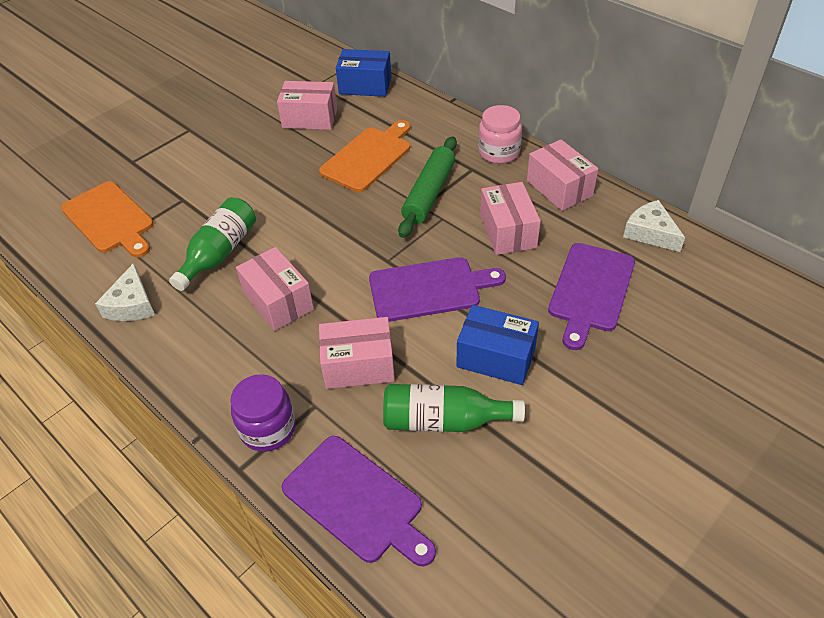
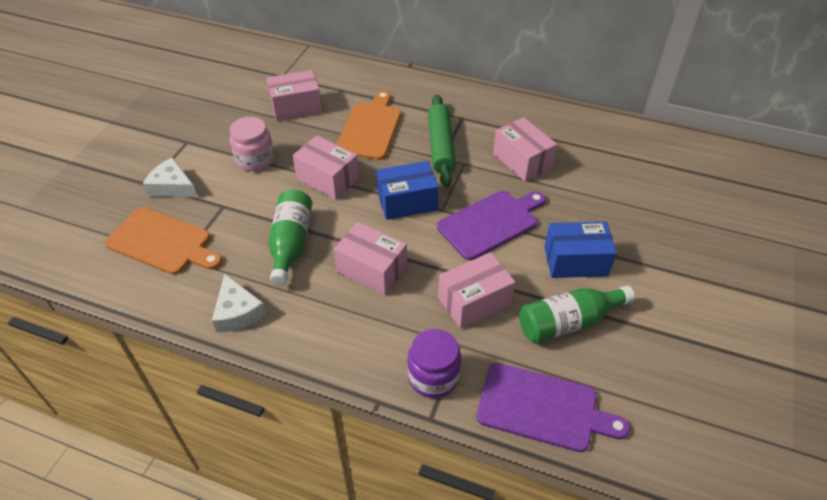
camera: 25 degrees left, 0 degrees up
(365, 86) = (327, 68): blue box -> blue box (407, 202)
(498, 152) = (475, 100): pink jar -> pink jar (255, 159)
(559, 188) = (539, 117): pink box -> pink box (327, 179)
(590, 290) = (611, 189): purple cutting board -> none
(650, 233) = (626, 135): white cheese -> white cheese (172, 187)

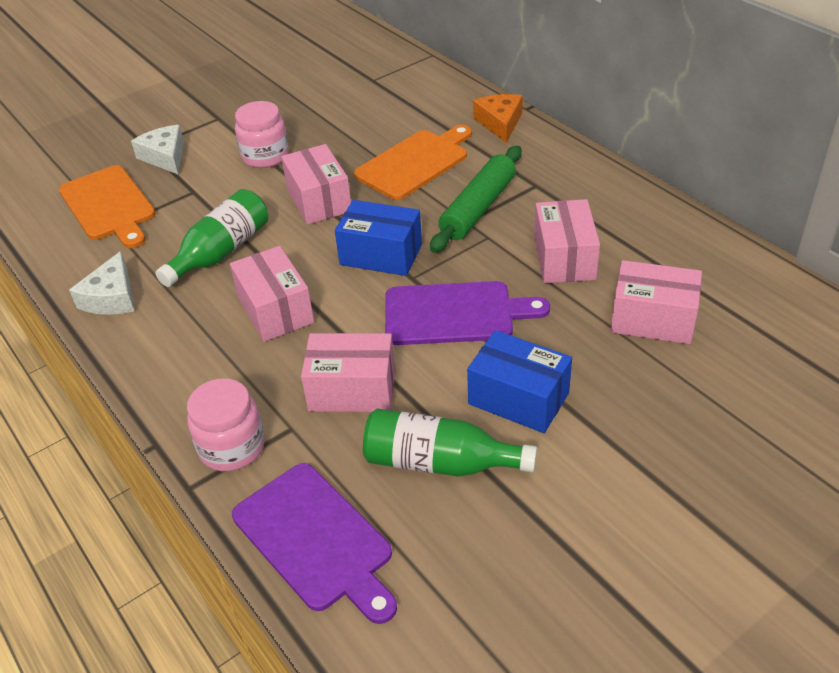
camera: 35 degrees right, 5 degrees down
(296, 107) = (357, 116): pink box -> pink box (652, 319)
(401, 82) = (500, 123): none -> orange cheese
(433, 377) = (232, 447): purple jar -> pink jar

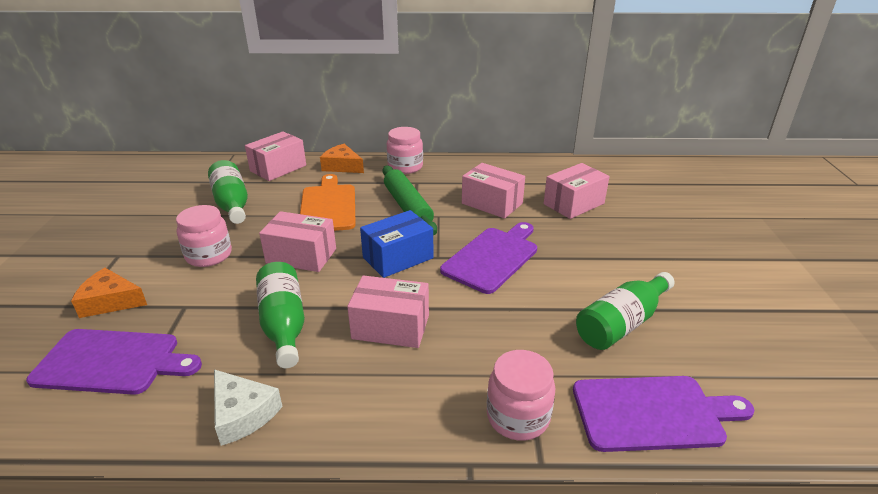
camera: 55 degrees left, 10 degrees down
(109, 205) = (112, 362): orange cutting board -> purple cutting board
(165, 157) = (110, 301): white cheese -> orange cheese
(350, 113) = (232, 204): none -> green bottle
(352, 390) = (517, 329): pink box -> pink box (278, 168)
(518, 398) = (592, 270): blue box -> none
(558, 159) = (405, 167): none -> pink jar

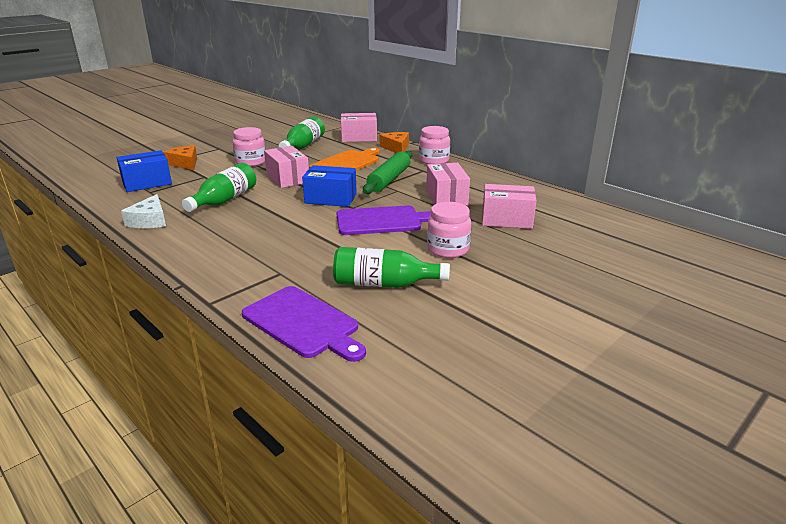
camera: 45 degrees right, 5 degrees down
(112, 362) = (147, 183): purple cutting board -> blue box
(391, 327) = (264, 223): pink box -> none
(518, 417) = (239, 283): pink jar -> pink jar (448, 249)

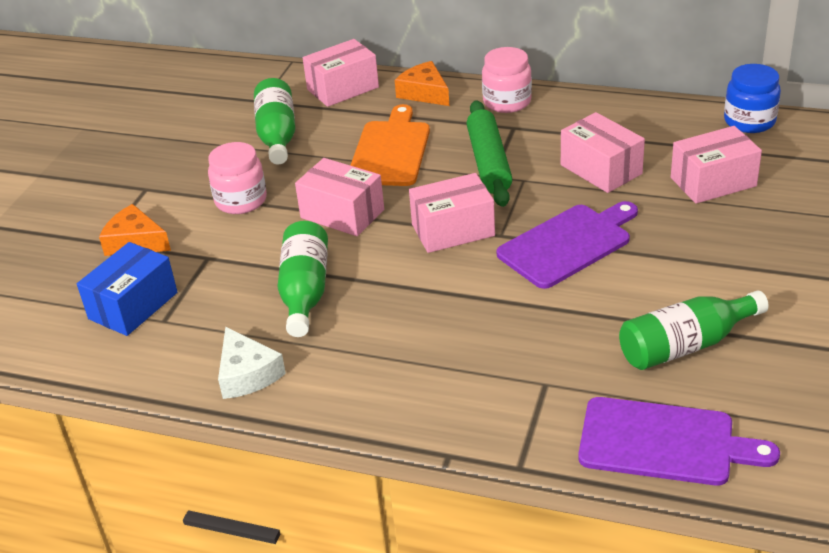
camera: 25 degrees left, 10 degrees up
(330, 199) = (453, 230): blue box -> pink box
(448, 249) = (697, 260): pink jar -> none
(567, 201) = (749, 121): none -> blue jar

